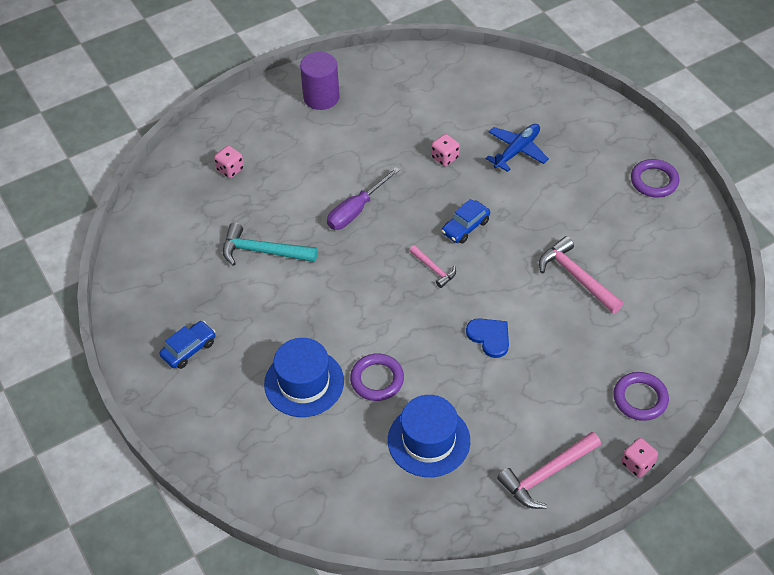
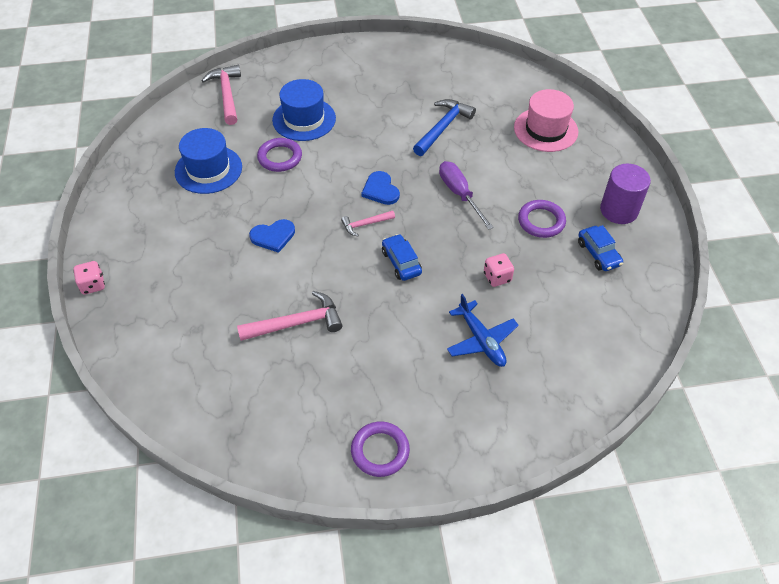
camera: 110 degrees right, 0 degrees up
(189, 349) = (371, 71): blue car -> blue car (598, 253)
(230, 169) = (545, 129): pink dice -> pink hat
(262, 251) = (443, 127): turquoise hammer -> blue hammer
(381, 273) = (380, 190): none -> blue heart
(546, 475) = (129, 225): pink hammer -> pink hammer (227, 94)
(640, 398) = (145, 314): purple ring -> purple ring (541, 221)

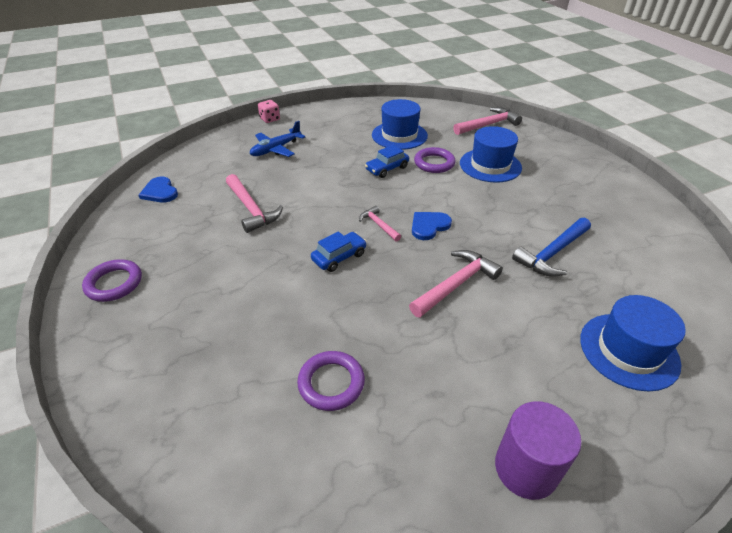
camera: 75 degrees right, 10 degrees down
(273, 236) = (342, 178): blue heart -> blue heart (160, 192)
(443, 127) = (552, 253): blue hammer -> blue hammer turned 120 degrees clockwise
(459, 194) = (456, 284): purple screwdriver -> pink hammer
(481, 340) = (248, 337): blue plane -> blue plane (276, 149)
(497, 277) = (343, 337): pink dice -> none
(541, 221) = (452, 368): purple ring -> purple ring (331, 383)
(545, 129) = (628, 351): pink hat -> blue hat
(598, 253) = (423, 447): blue car -> blue car (387, 169)

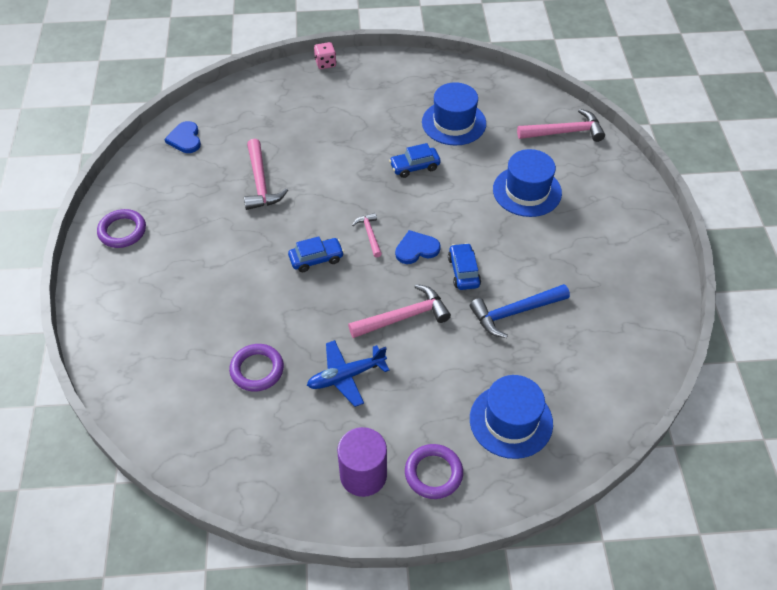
camera: 20 degrees right, 10 degrees up
(276, 149) = (314, 110): blue plane -> blue plane (346, 376)
(434, 163) = (468, 172): purple ring -> purple ring (433, 473)
(483, 233) = (463, 271): none -> blue car

